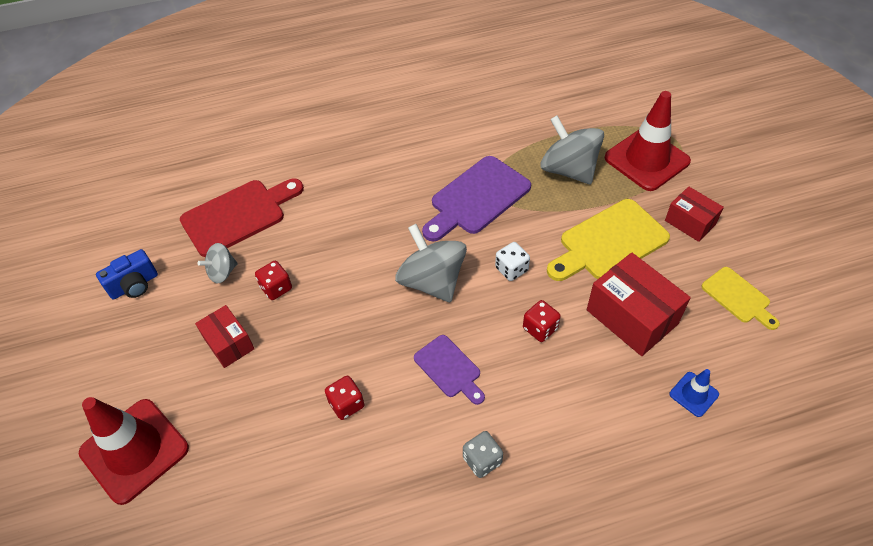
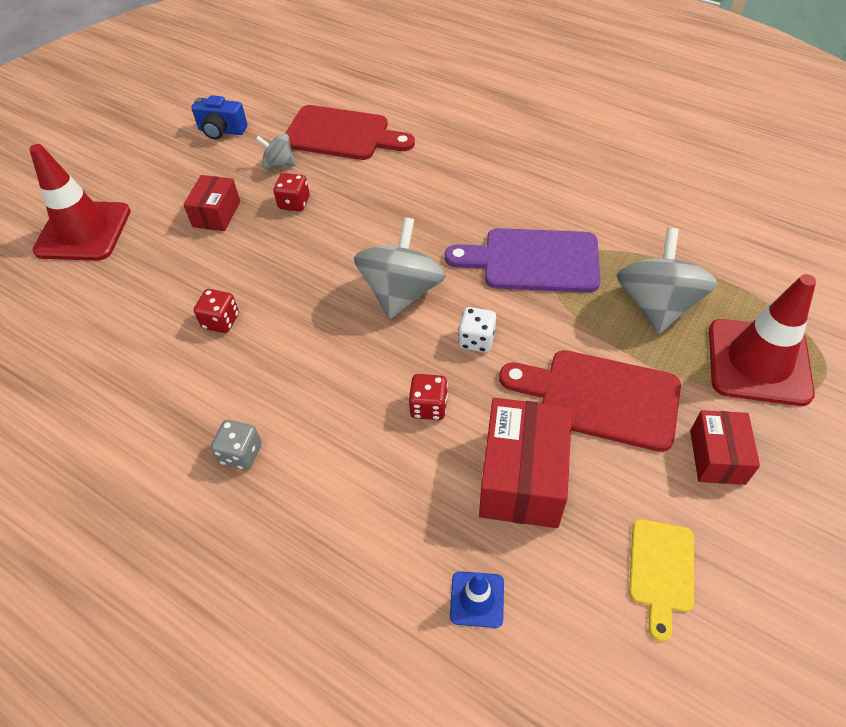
camera: 50 degrees right, 0 degrees up
(449, 369) = (318, 366): purple cutting board -> none
(609, 242) = (600, 398): yellow cutting board -> red cutting board

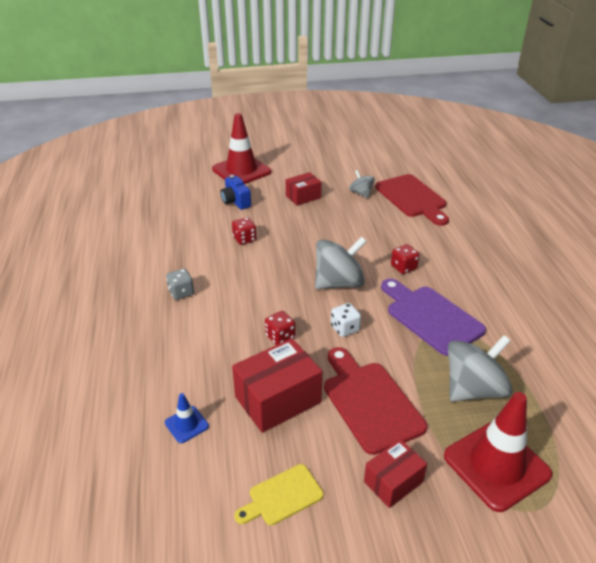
camera: 45 degrees right, 15 degrees down
(222, 131) = (355, 164): blue camera -> blue camera (235, 202)
(294, 203) = (344, 213): red dice -> red dice (403, 267)

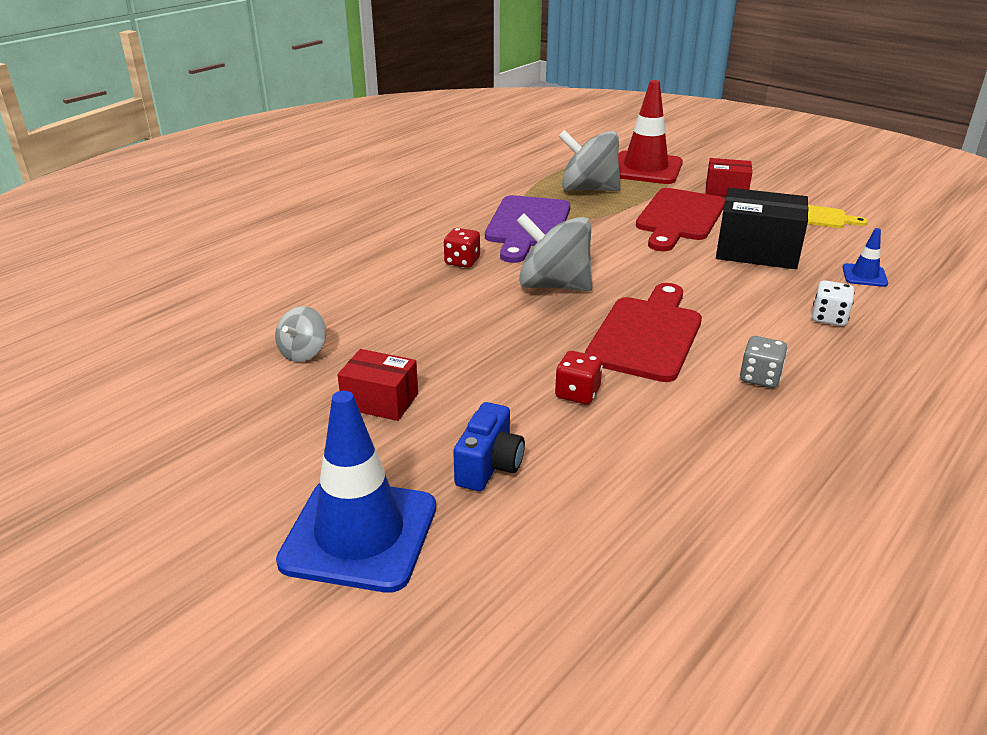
camera: 130 degrees left, 5 degrees down
(241, 171) = (359, 534): red traffic cone -> blue traffic cone
(277, 399) = (757, 251): red box -> black box
(280, 337) = (693, 281): red dice -> none
(345, 328) = (618, 256): white dice -> white dice (829, 318)
(412, 198) = (272, 307): red cutting board -> red cutting board (647, 335)

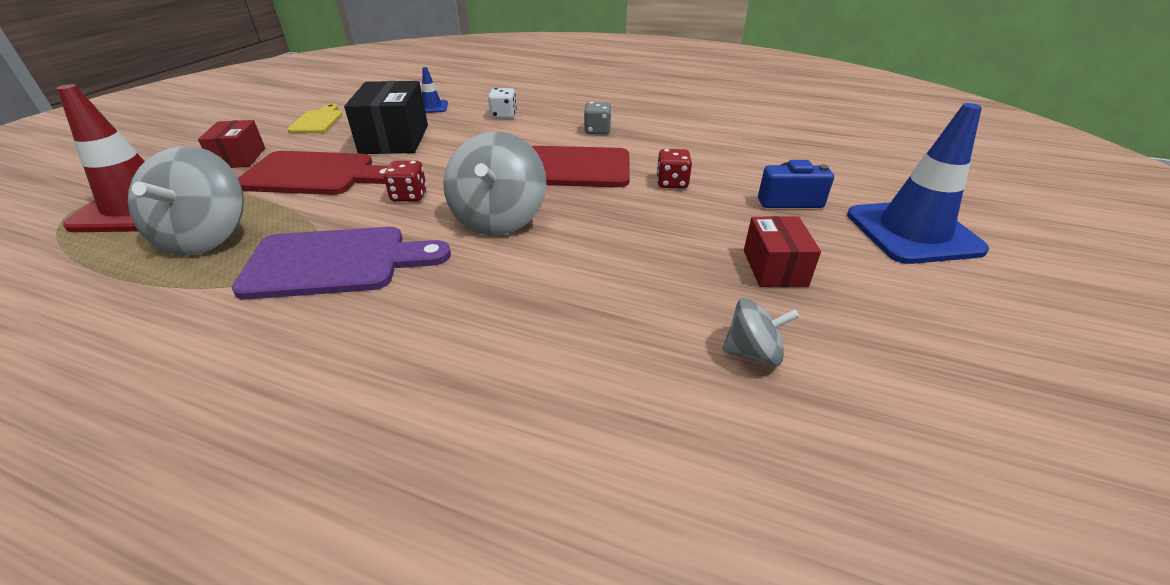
camera: 110 degrees left, 5 degrees up
(462, 261) = (458, 290): red dice -> red dice (409, 196)

